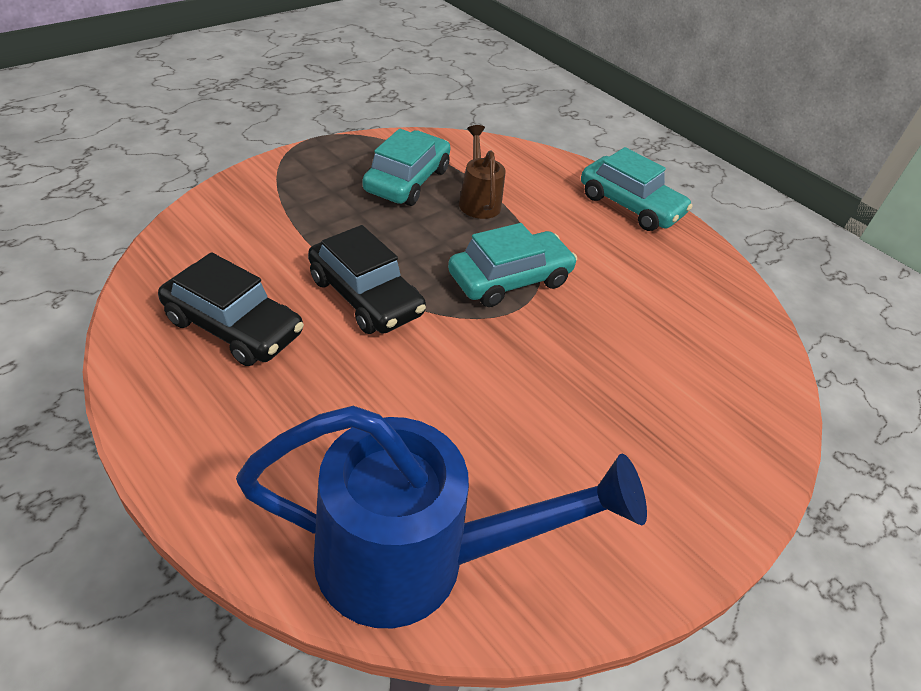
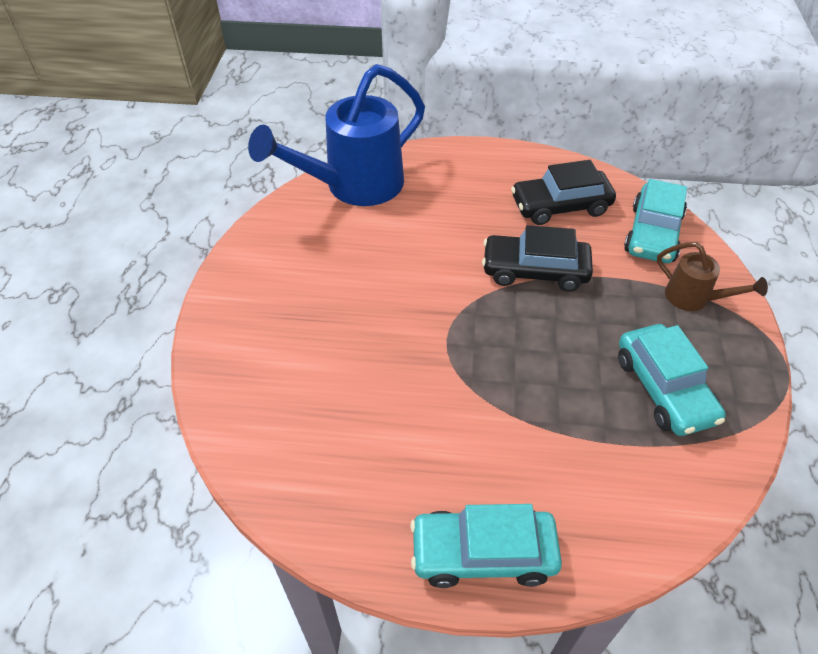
camera: 145 degrees right, 5 degrees up
(478, 201) = (593, 419): brown watering can -> brown watering can (694, 298)
(509, 279) = (478, 357): turquoise car -> turquoise car (653, 234)

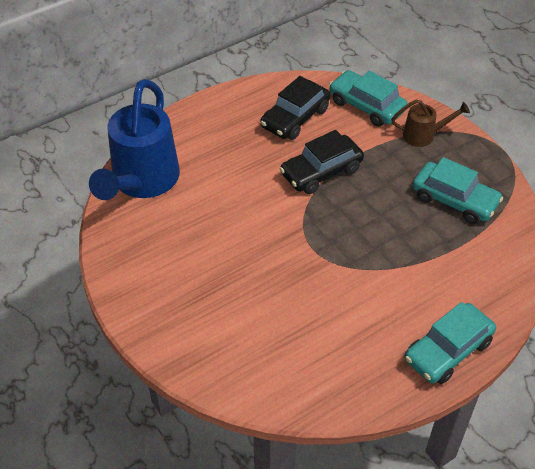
camera: 40 degrees left, 0 degrees up
(653, 234) = (366, 106): turquoise car -> turquoise car turned 150 degrees clockwise

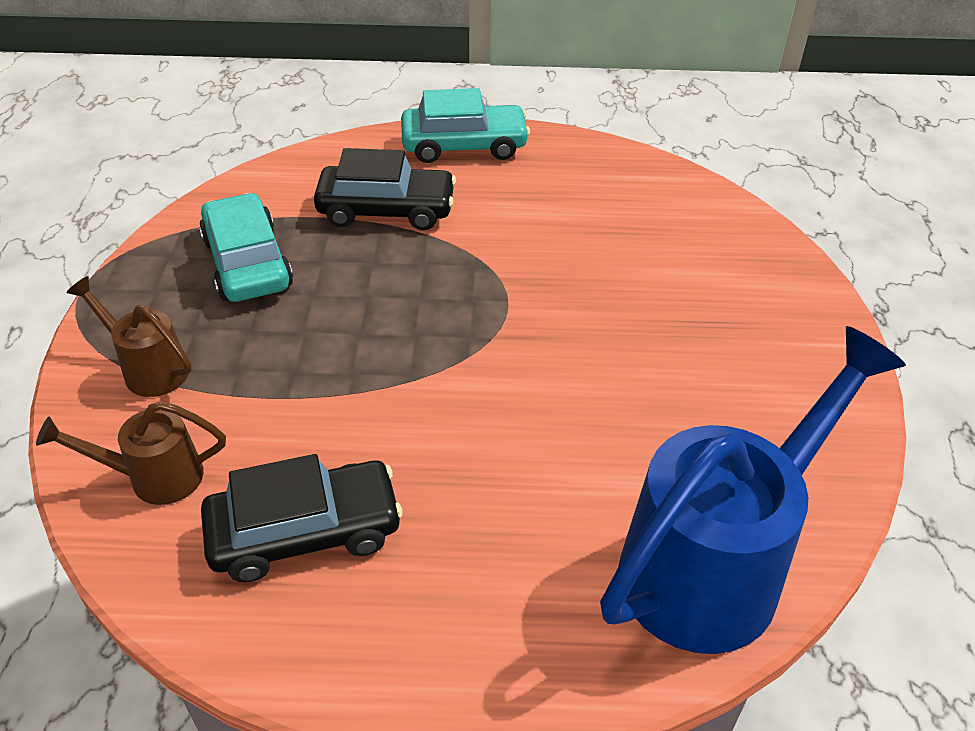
camera: 145 degrees left, 5 degrees down
(321, 172) = (376, 400): black car -> black car (386, 210)
(366, 106) = (154, 477): turquoise car -> brown watering can

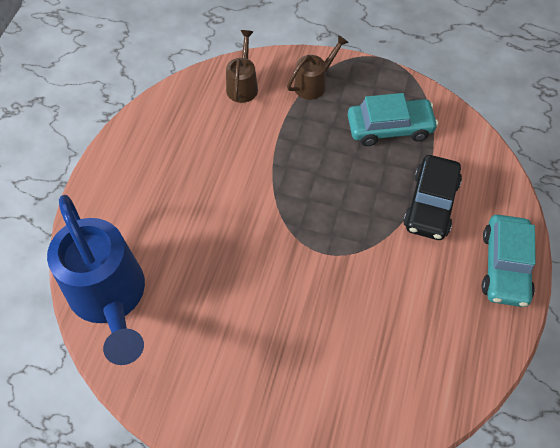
camera: 105 degrees right, 15 degrees up
(305, 531) = (193, 136): black car -> none

